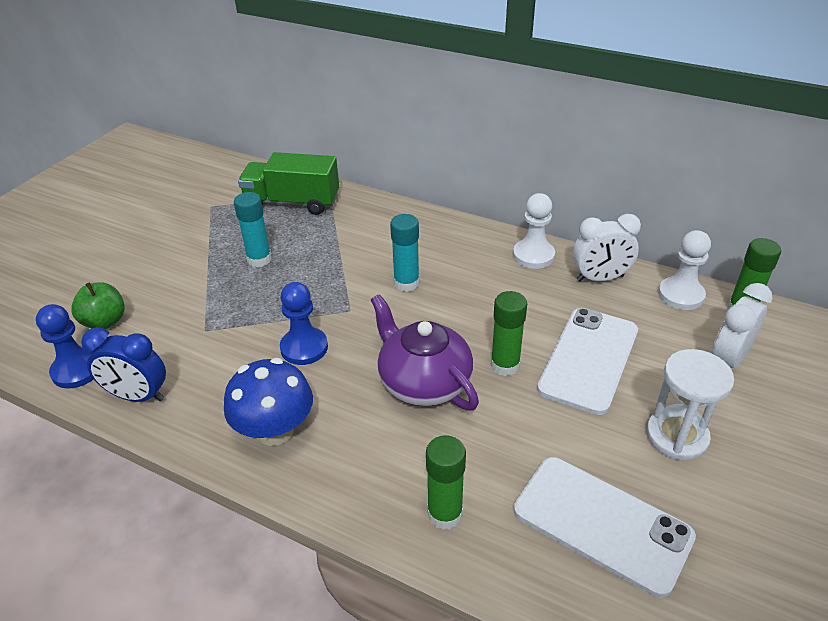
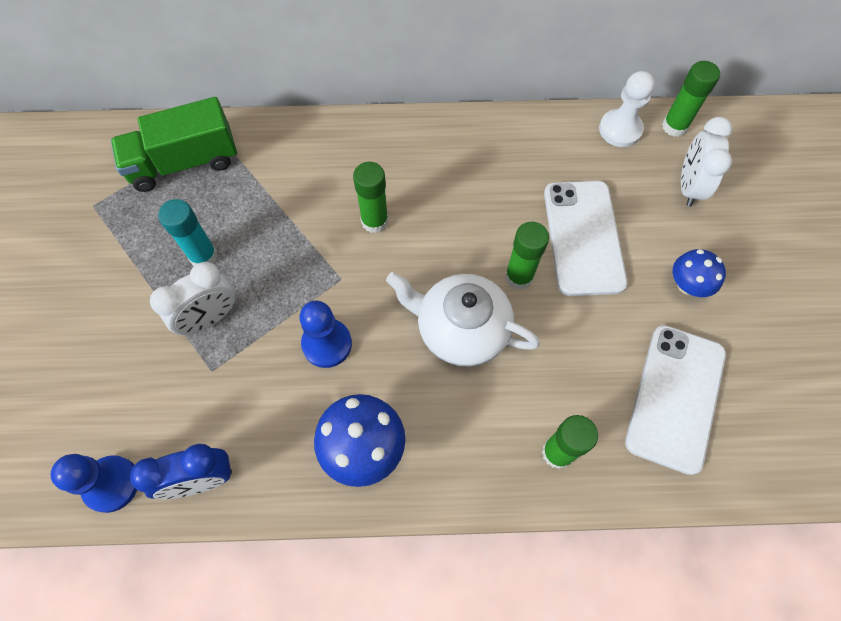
camera: 30 degrees left, 25 degrees up
(105, 322) = (93, 412): green apple -> none
(406, 283) = (374, 221): turquoise glue stick -> green glue stick
(423, 382) = (460, 329): purple teapot -> white teapot
(533, 255) = (472, 135): white pawn -> none
(600, 278) = (545, 138): white clock -> white clock (210, 318)
(601, 524) = (675, 397): white phone -> white phone turned 75 degrees counterclockwise
(676, 436) = (687, 285): white hourglass -> blue mushroom

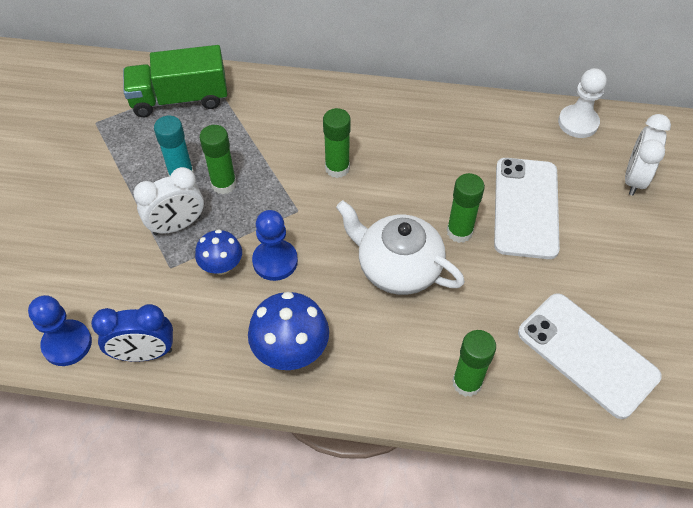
camera: 10 degrees right, 10 degrees down
(674, 126) = (630, 127): green glue stick -> green glue stick (224, 184)
(675, 397) = (587, 354): white phone -> white phone turned 75 degrees counterclockwise
(687, 285) = (617, 261): blue mushroom -> blue mushroom (221, 266)

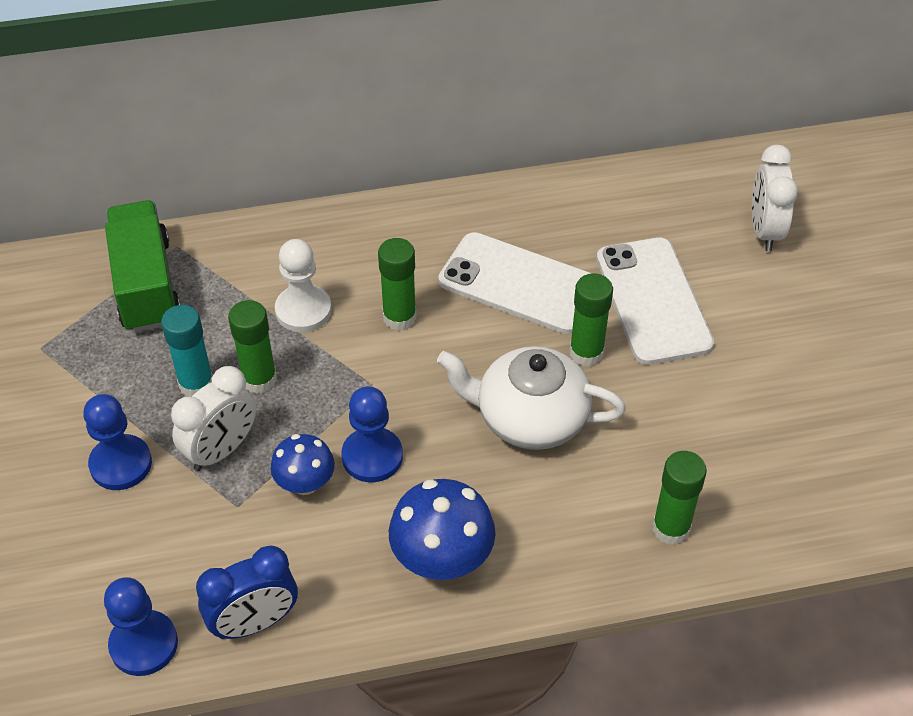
camera: 20 degrees left, 5 degrees down
(109, 215) = (121, 464): none -> blue pawn
(180, 99) = (146, 285): green truck -> green truck turned 105 degrees clockwise
(578, 123) = (672, 180): white pawn -> white pawn (303, 310)
(587, 354) = (794, 451): white phone -> white phone (519, 283)

